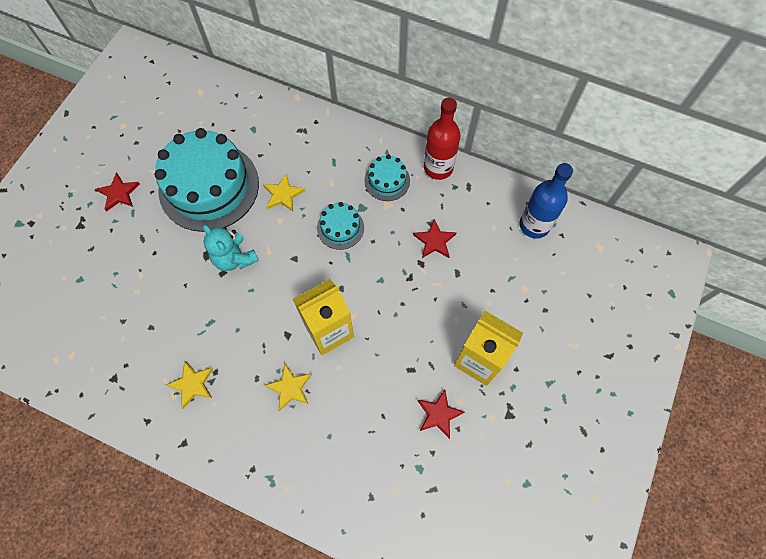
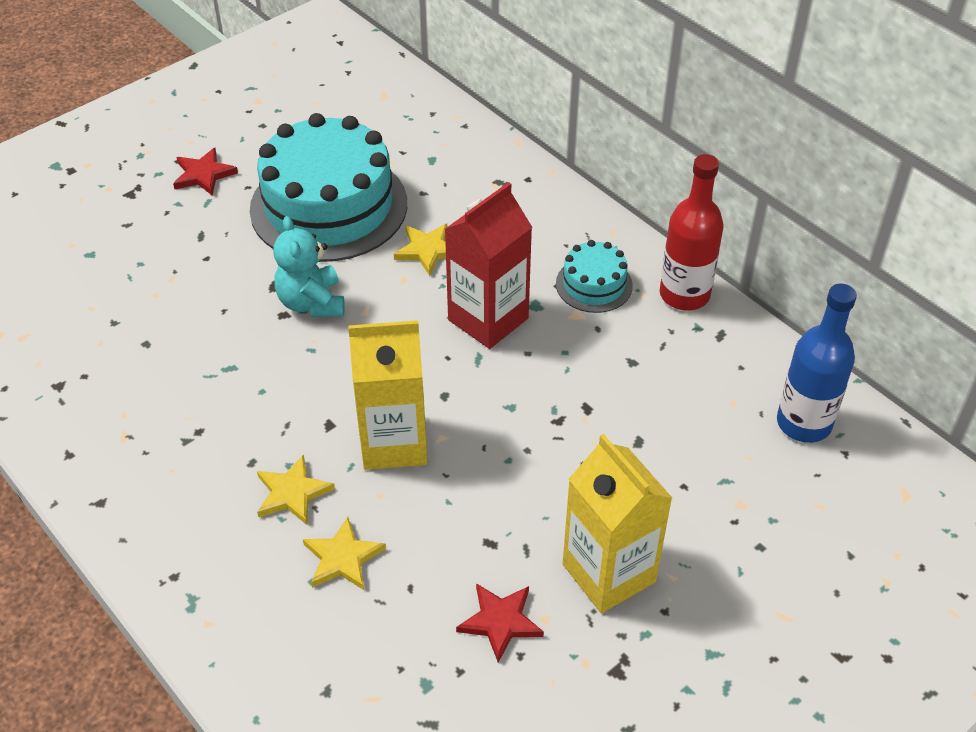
camera: 25 degrees right, 20 degrees down
(192, 384) = (158, 434): yellow star -> yellow star (343, 558)
(340, 228) = (488, 319): turquoise cake -> red carton
(434, 241) = (625, 386): red star -> none

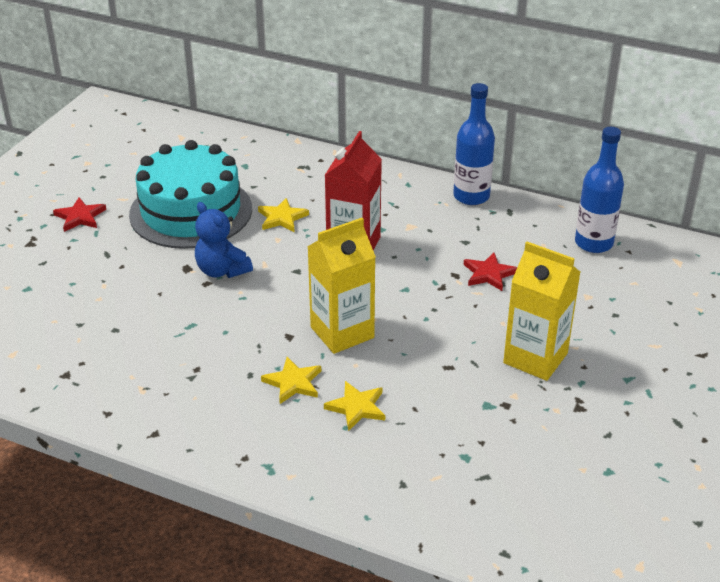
camera: 25 degrees left, 10 degrees down
(312, 303) = (222, 270): turquoise teddy bear -> blue teddy bear
(500, 622) = (487, 407): red star -> red star (489, 274)
(594, 284) = (409, 207): turquoise cake -> none
(684, 294) = (471, 196): red bottle -> blue bottle

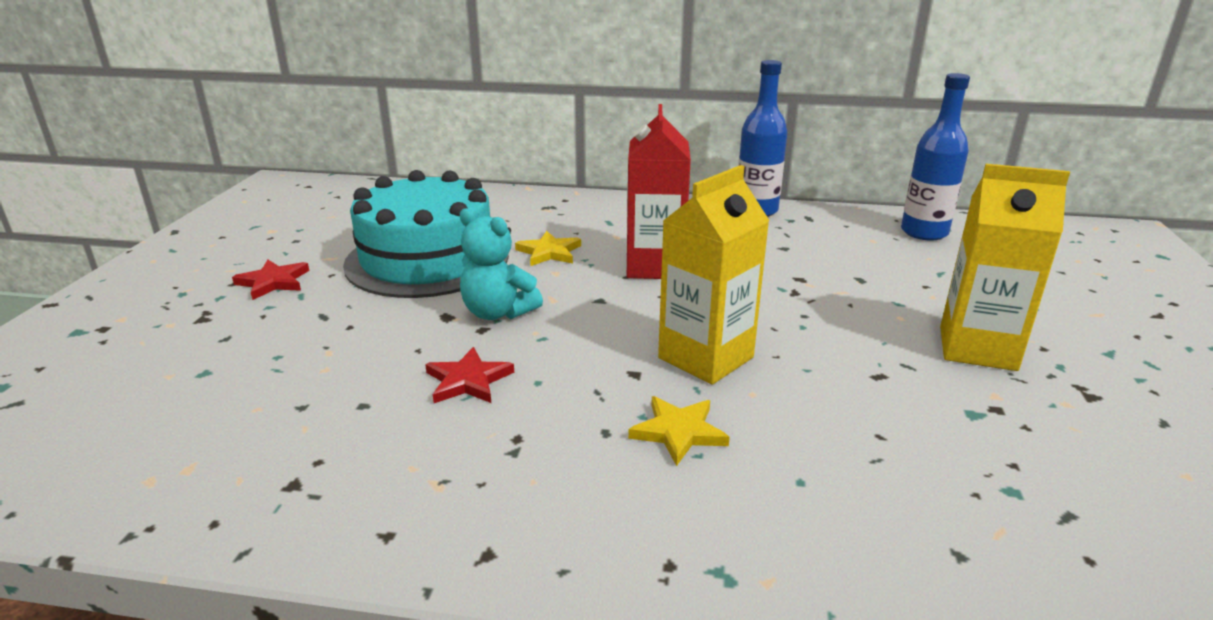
camera: 15 degrees left, 10 degrees down
(222, 270) = (498, 312): blue teddy bear -> turquoise teddy bear
(357, 407) = (797, 449): yellow star -> none
(489, 274) = (838, 273): red star -> red star (468, 380)

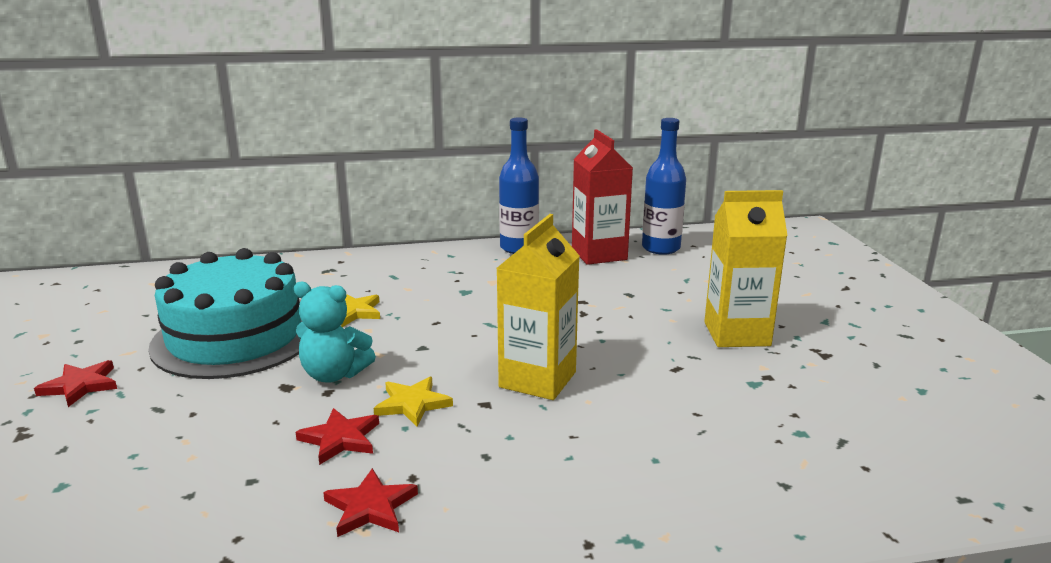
camera: 20 degrees left, 5 degrees down
(458, 461) = (370, 507): none -> red star
(655, 266) = (456, 310): red carton -> red carton (599, 254)
(678, 432) = (545, 443): yellow star -> yellow star (412, 404)

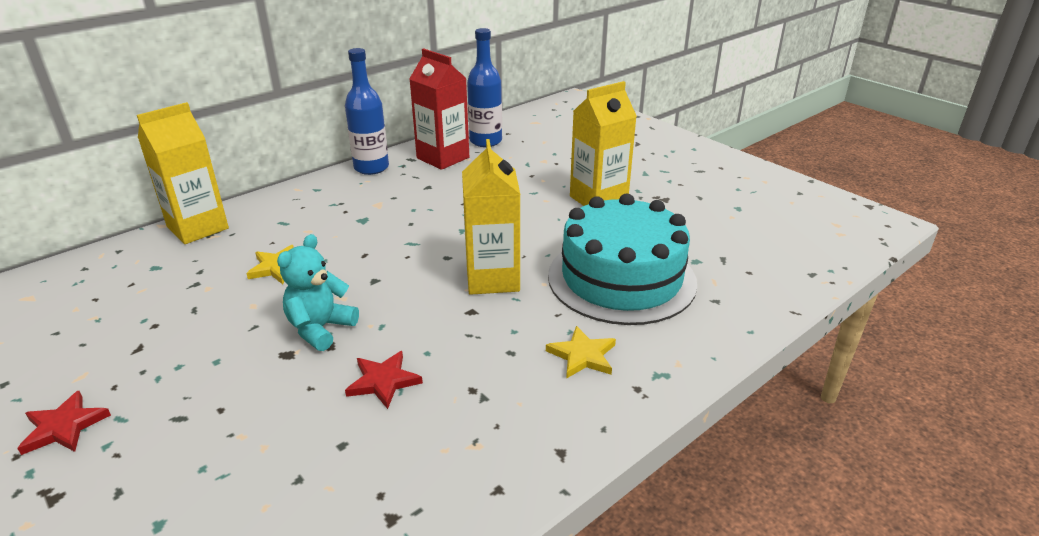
camera: 30 degrees left, 10 degrees up
(235, 337) = (185, 325): turquoise cake -> turquoise cake (621, 278)
(322, 263) = (198, 228): none -> yellow carton
(334, 374) = (320, 329): turquoise teddy bear -> turquoise teddy bear turned 135 degrees clockwise
(370, 507) = (463, 425): red star -> none
(412, 404) = (414, 331): yellow star -> yellow star (582, 355)

